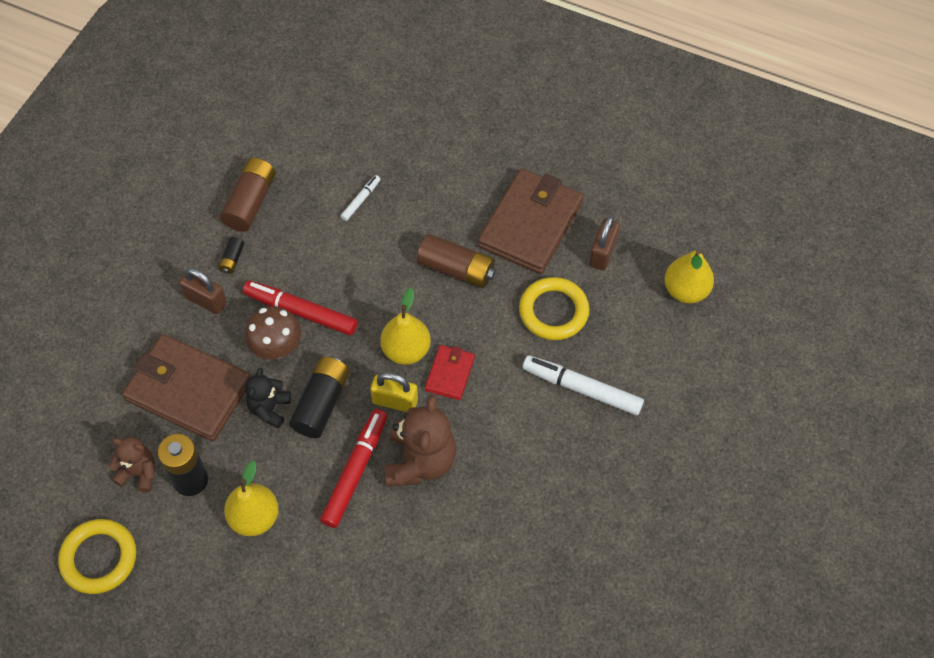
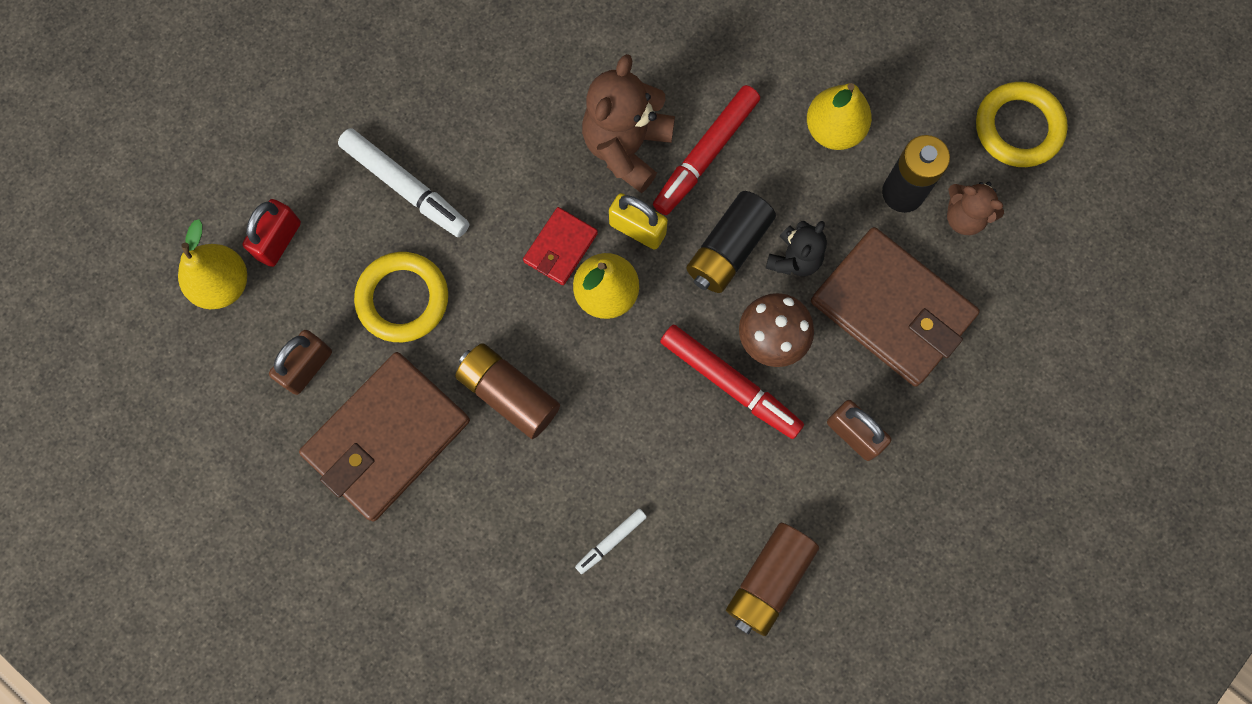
camera: 165 degrees left, 15 degrees up
(232, 259) = (809, 490): black battery -> none
(660, 329) = (279, 240): none -> red padlock

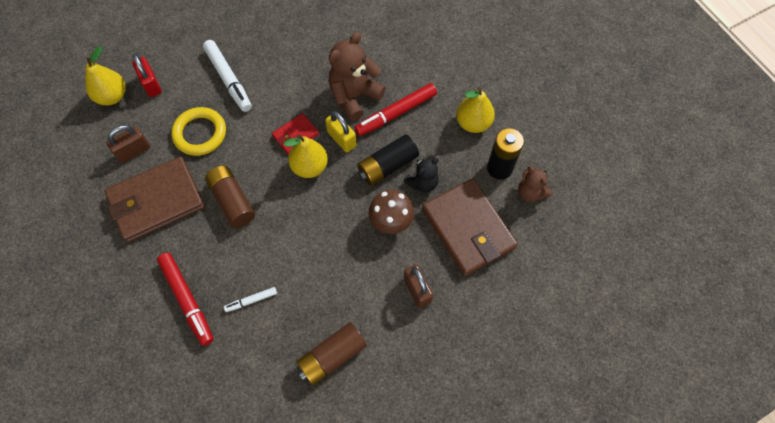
camera: 20 degrees right, 10 degrees down
(279, 240) = (151, 84): red padlock -> red padlock turned 75 degrees counterclockwise
(730, 384) = (357, 237): red marker -> red marker (187, 300)
(1018, 128) = (581, 155): yellow ring -> none

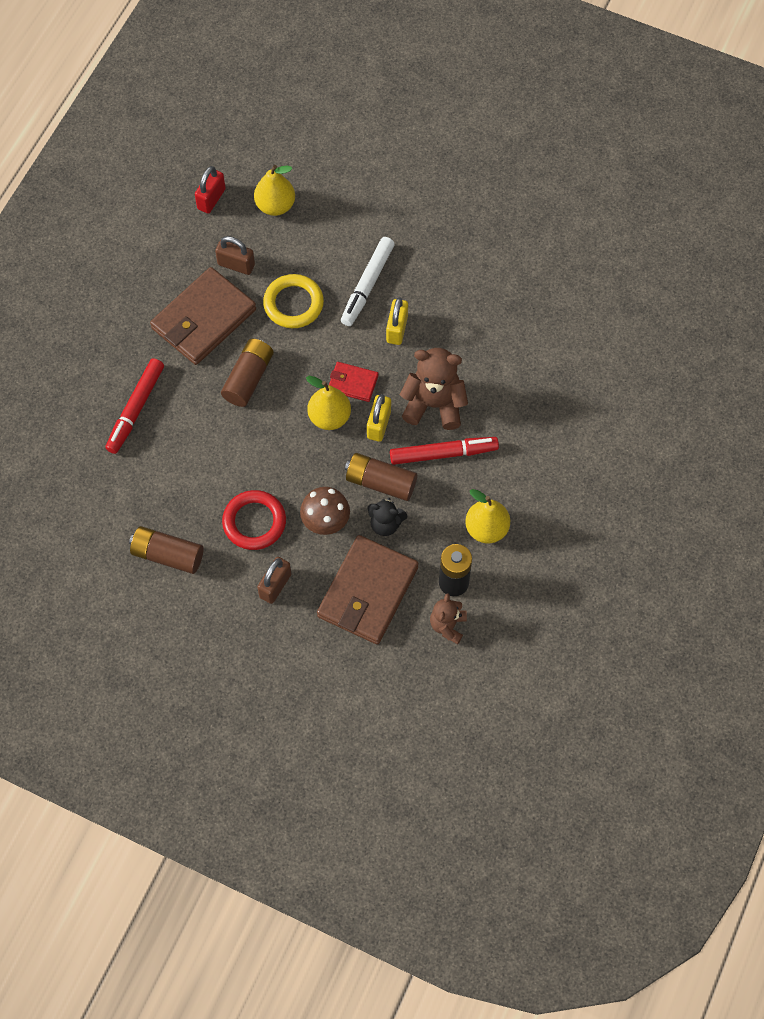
camera: 55 degrees right, 0 degrees up
(151, 84) = (312, 226): red padlock -> red padlock (211, 199)
(156, 201) = (203, 319): brown wallet -> brown wallet turned 75 degrees counterclockwise
(251, 300) = (170, 459): white marker -> none
(278, 82) = (397, 329): none -> yellow padlock
(353, 272) = (254, 522): none -> red ring
(387, 166) = (380, 482): black battery -> brown battery
(396, 113) = (443, 453): red marker -> red marker turned 150 degrees clockwise

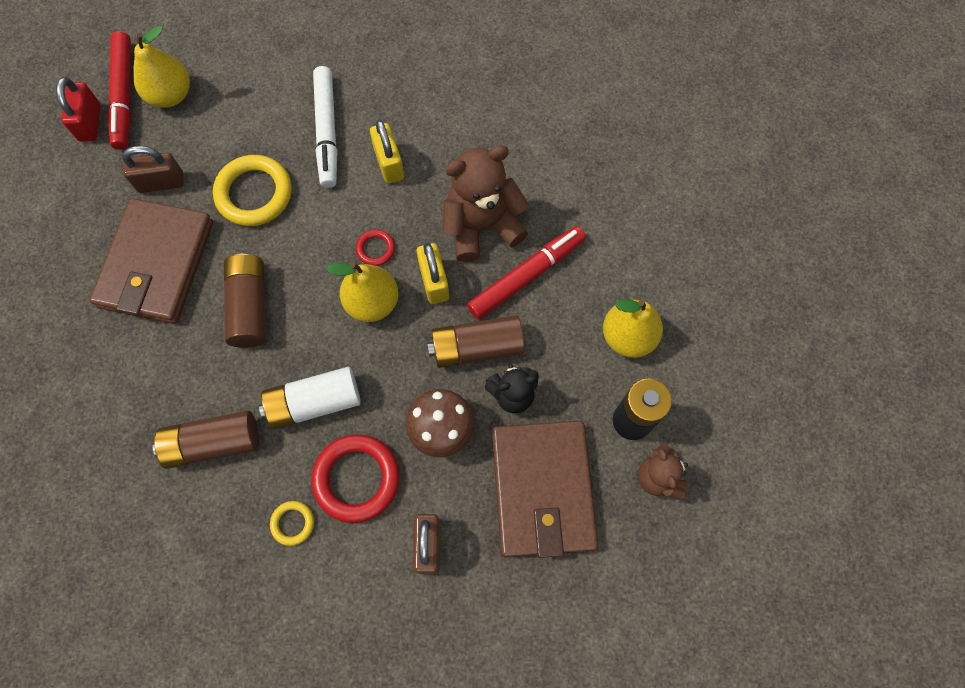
camera: 30 degrees left, 5 degrees up
(136, 409) = (130, 417): red marker -> red marker (124, 95)
(167, 555) = (272, 583): brown battery -> brown battery (213, 443)
(200, 527) = (292, 523): none -> yellow ring
(255, 461) = (314, 403): none -> white battery
(352, 383) = (375, 249): red wallet -> red ring

